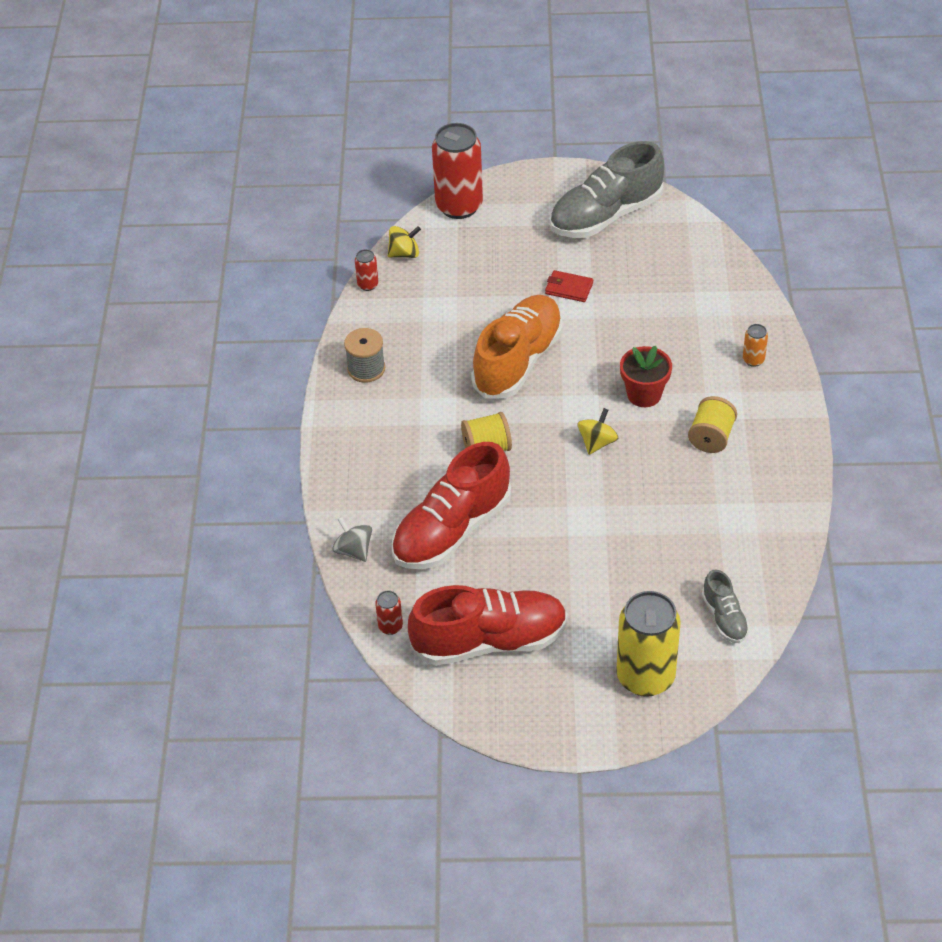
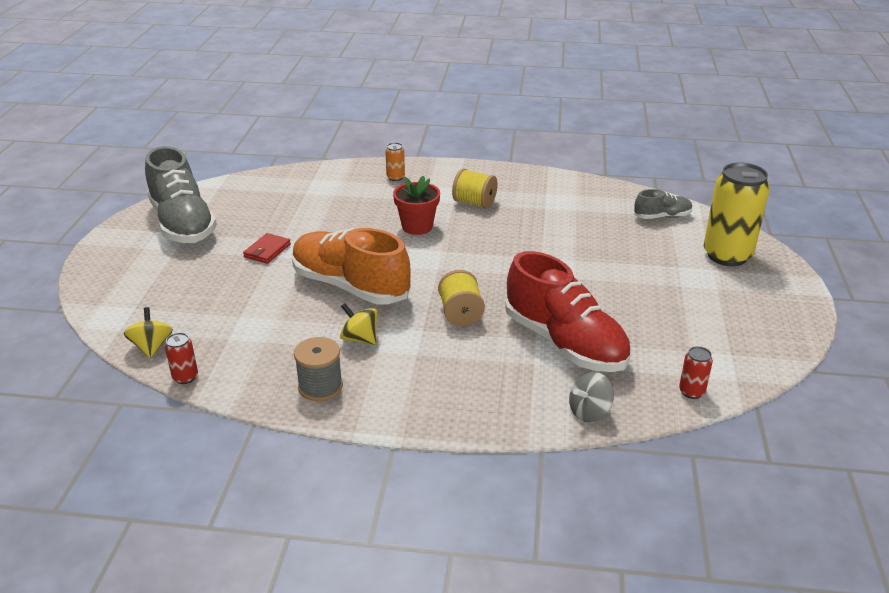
camera: 85 degrees left, 15 degrees down
(459, 206) = (103, 304): red can -> none
(490, 641) = (701, 330): red shoe -> none
(597, 442) = (467, 254): yellow spinning top -> yellow spinning top (360, 339)

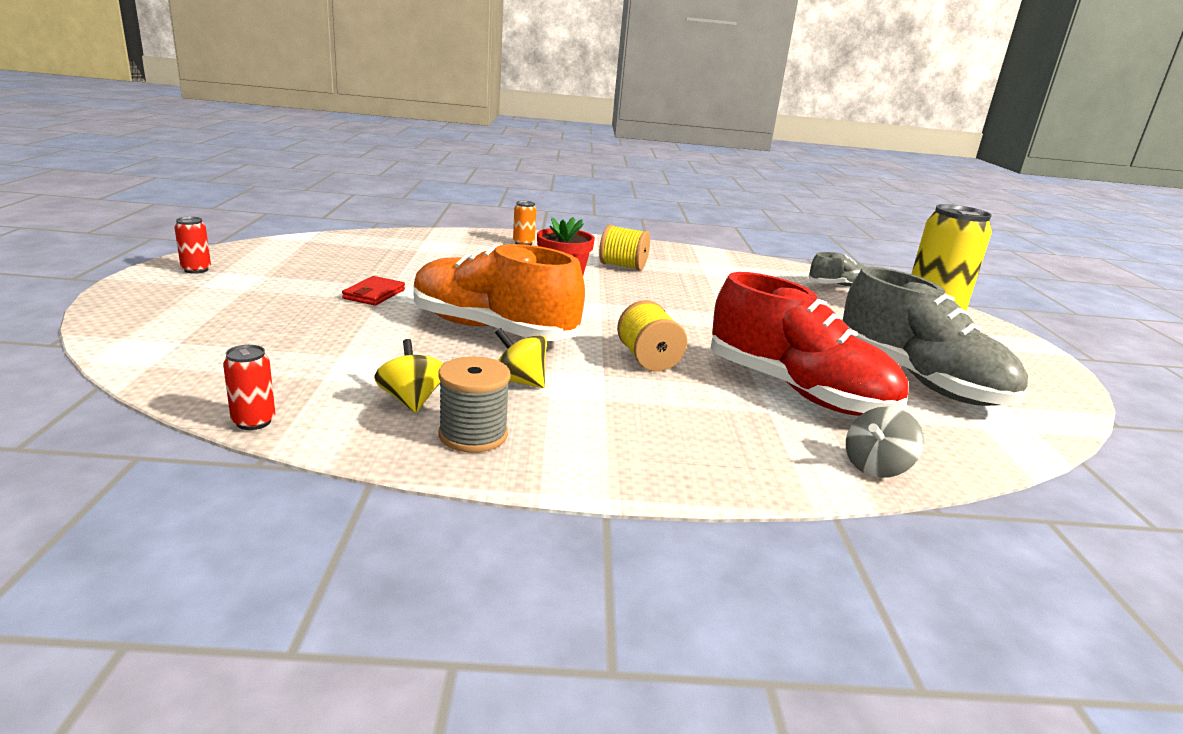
camera: 10 degrees left, 10 degrees down
(151, 347) = (200, 385): yellow spinning top -> yellow spinning top (411, 400)
(183, 223) = (258, 267): grey shoe -> grey shoe (919, 380)
(691, 392) = (992, 444): red can -> red can (196, 270)

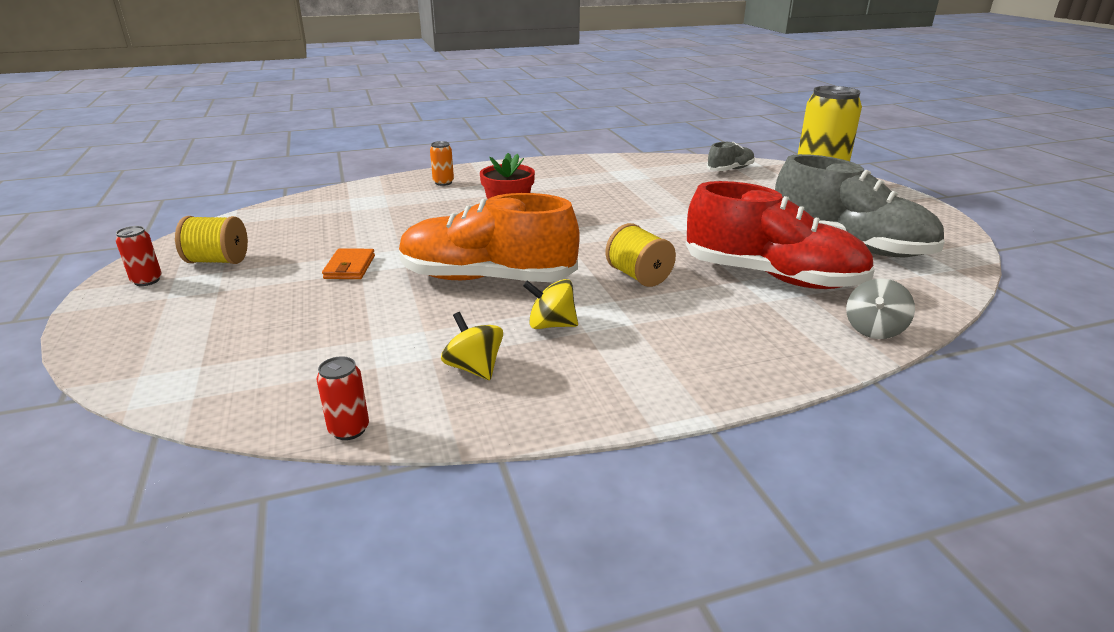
camera: 15 degrees left, 5 degrees up
(374, 294) = (349, 267): red wallet -> orange wallet
(473, 435) = (554, 387): grey spool -> none
(622, 266) = (547, 188): yellow spool -> yellow spool (218, 261)

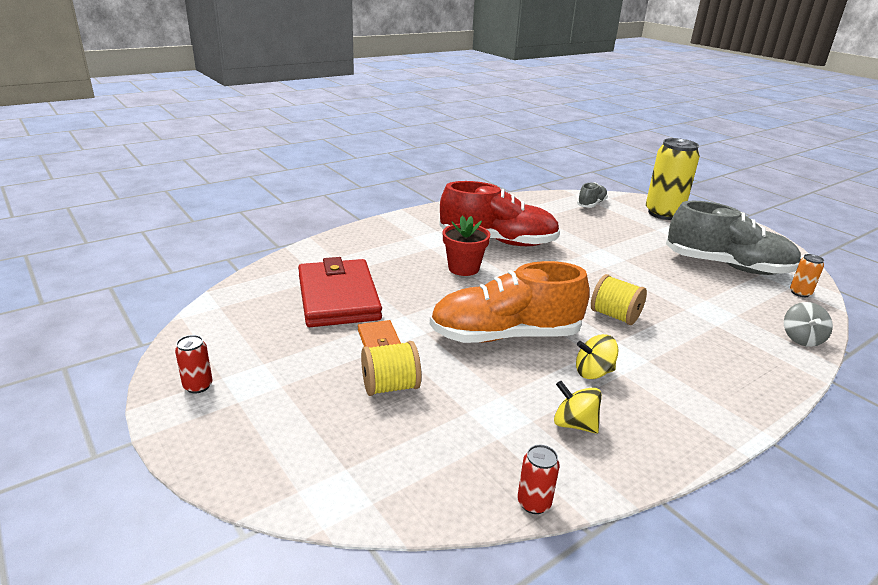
camera: 20 degrees left, 0 degrees up
(218, 261) = (248, 352): yellow spool -> yellow spool (390, 386)
(350, 227) = (338, 297): none -> red wallet
(443, 183) = (376, 239): orange can -> orange can (800, 293)
(772, 277) = (703, 303): red shoe -> red shoe (498, 241)

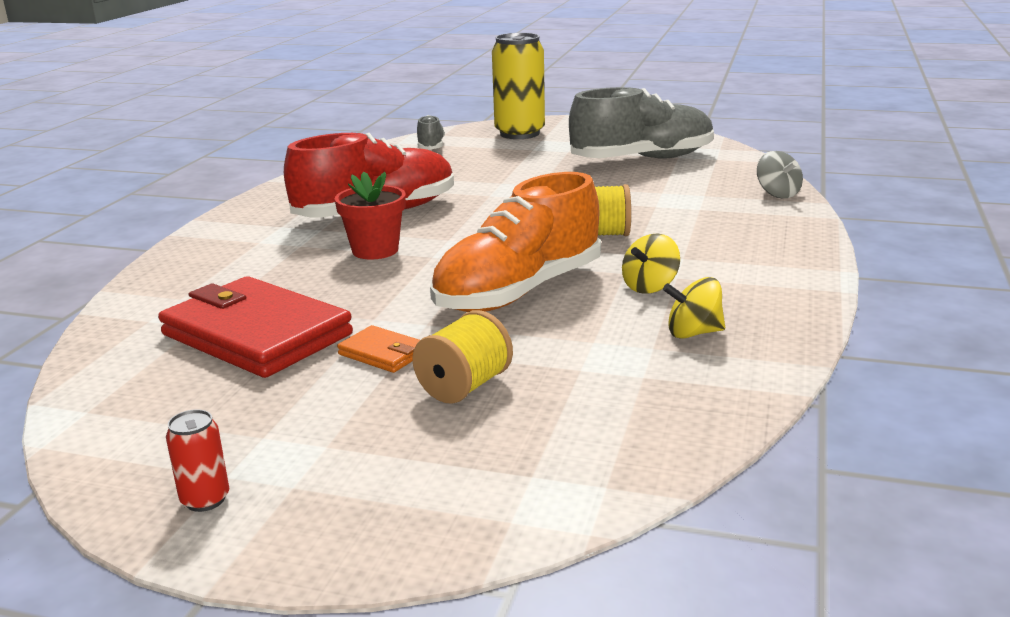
camera: 35 degrees left, 5 degrees down
(534, 503) = (749, 406): red can -> none
(800, 293) = (729, 160): orange can -> none

